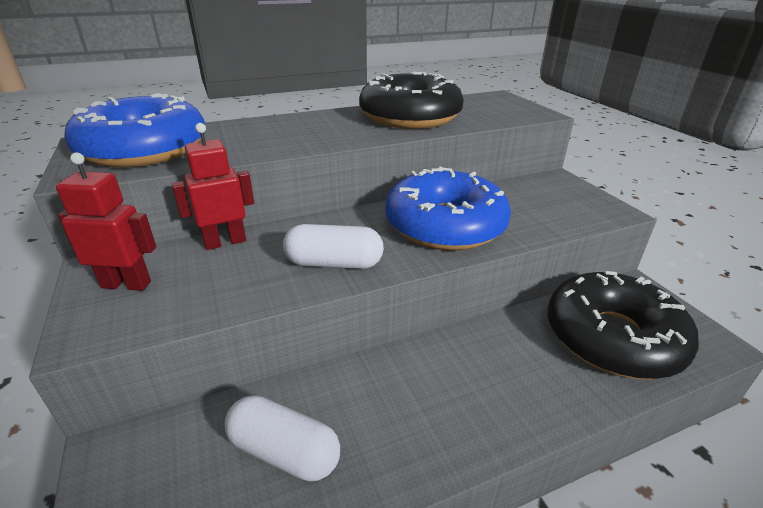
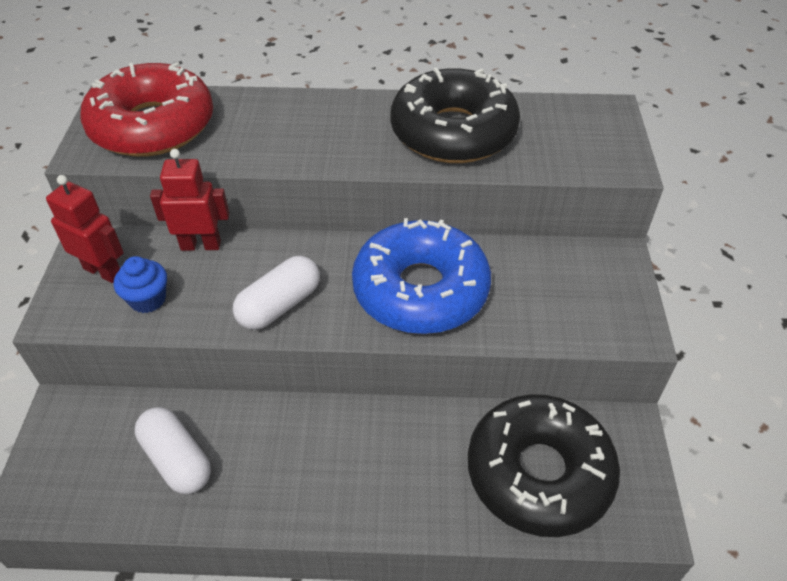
camera: 25 degrees right, 15 degrees up
(144, 149) = (152, 126): blue donut -> red donut
(193, 293) = (148, 299): none -> blue cupcake
(334, 263) = (279, 305): white capsule -> white capsule turned 75 degrees counterclockwise

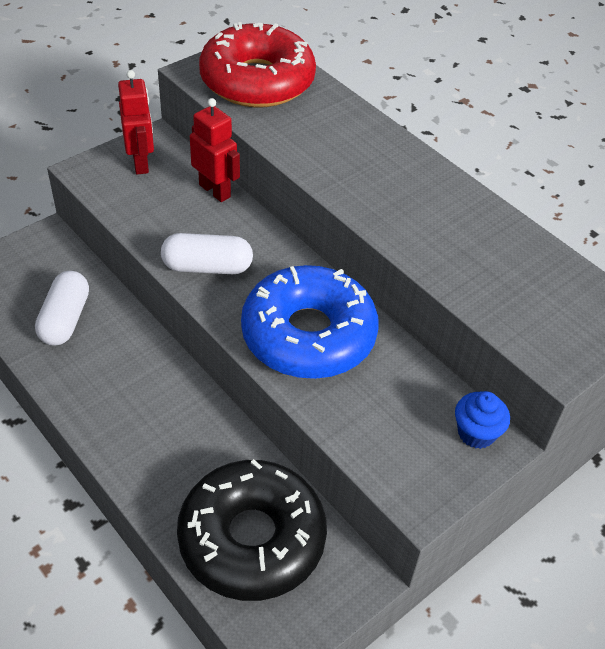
camera: 45 degrees right, 0 degrees up
(148, 299) = (141, 200): blue cupcake -> blue cupcake (476, 433)
(453, 132) = (456, 233): black donut -> none

